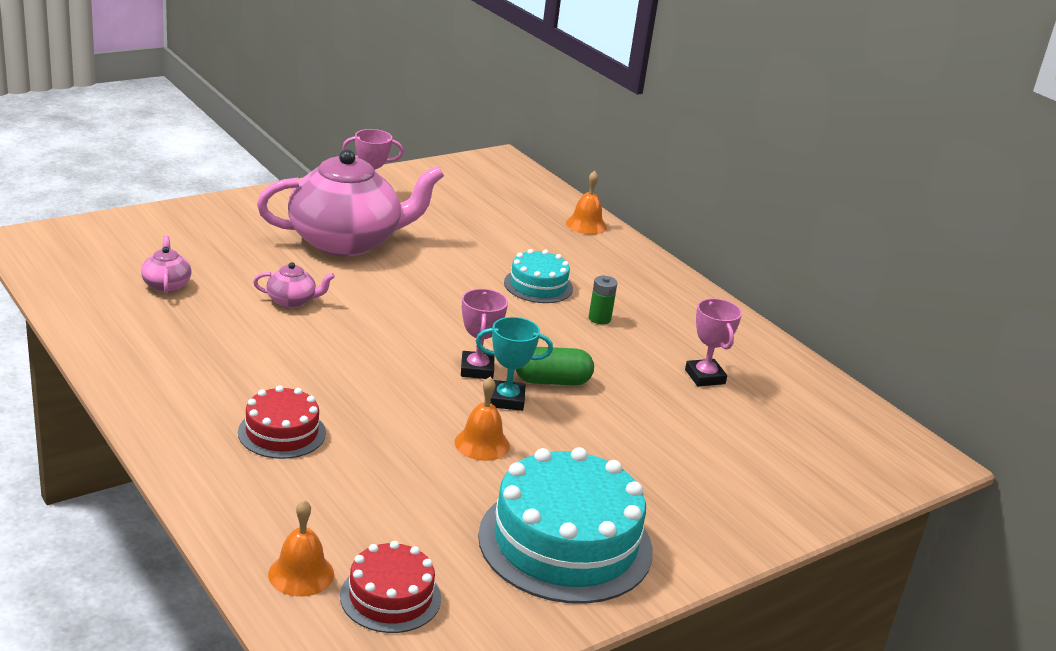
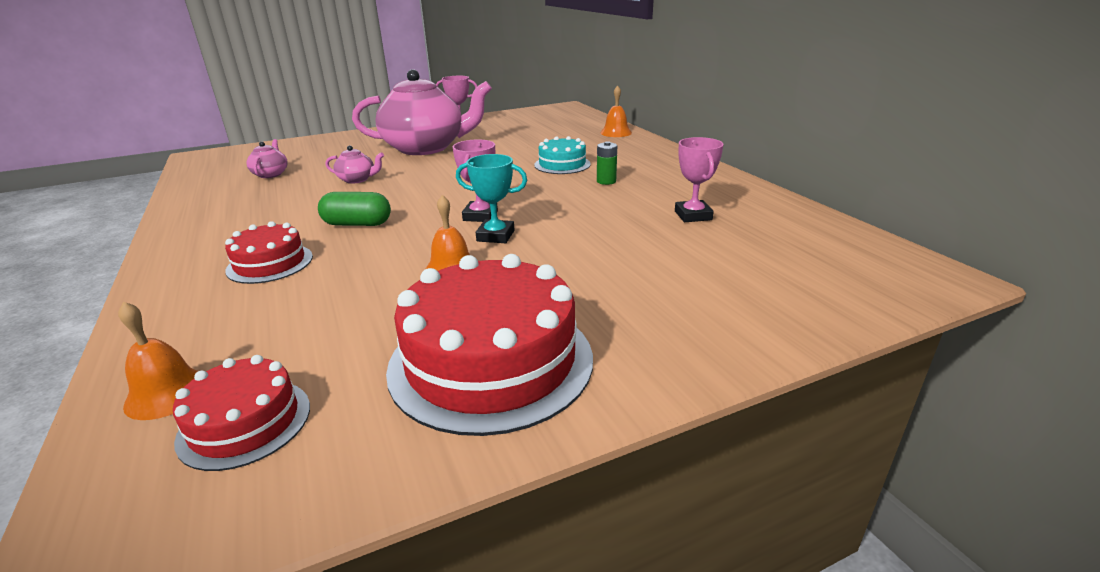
camera: 15 degrees right, 0 degrees up
(552, 381) = (545, 222): green capsule -> green capsule (357, 224)
(565, 542) = (491, 361): turquoise cake -> red cake

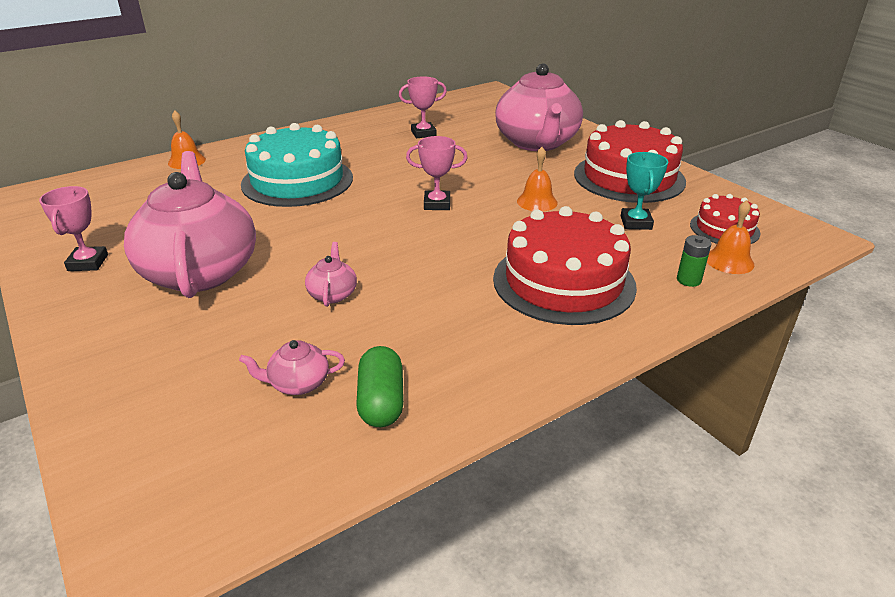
camera: 100 degrees left, 5 degrees up
(270, 263) = (563, 282): red cake -> red cake, size x1.88
(357, 224) = (468, 259): green capsule -> green capsule (381, 401)
(495, 236) = (476, 193): turquoise trophy -> turquoise trophy (636, 223)
(562, 164) = (297, 181): turquoise cake -> turquoise cake, size x1.88
(606, 181) = (350, 161): green battery -> green battery (688, 280)
(659, 292) = (537, 143): none -> pink teapot

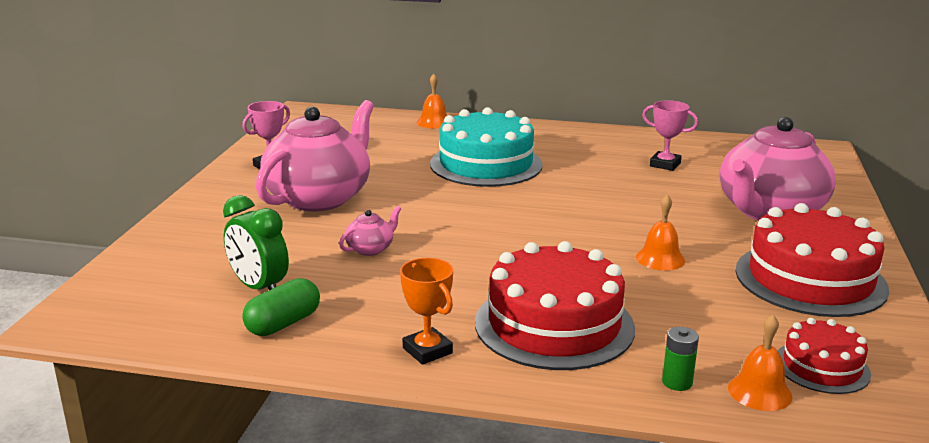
camera: 45 degrees right, 10 degrees down
(298, 383) = (259, 288): pink teapot -> green clock
(437, 204) = (564, 223): pink trophy -> none
(526, 351) = (427, 351): none -> orange trophy
(636, 223) = (727, 317): turquoise trophy -> none

